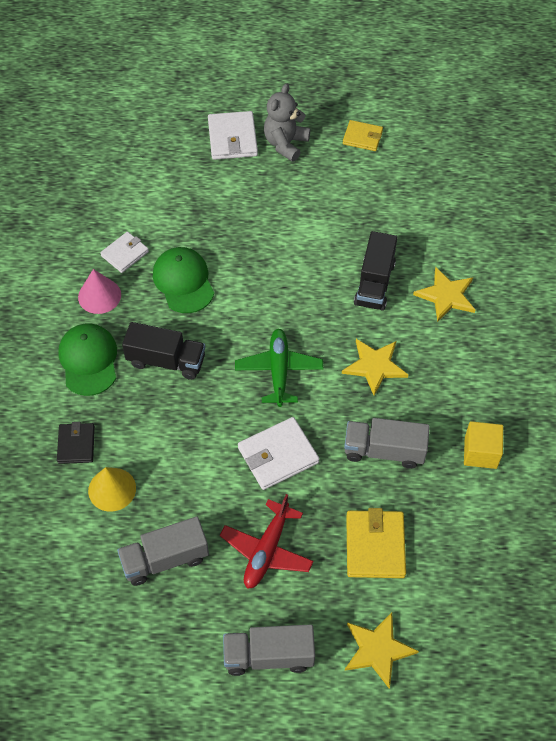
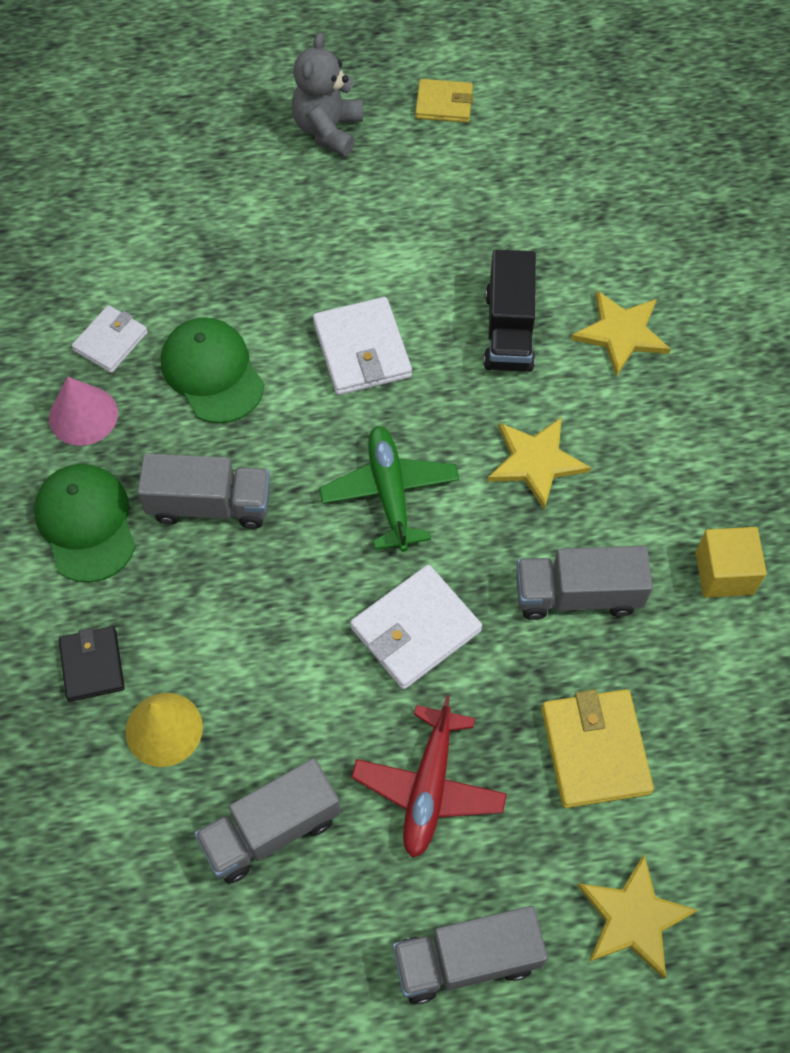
camera: 10 degrees left, 5 degrees up
(166, 361) = (210, 505): black truck -> grey truck
(232, 138) = (244, 133): white wallet -> white wallet (362, 350)

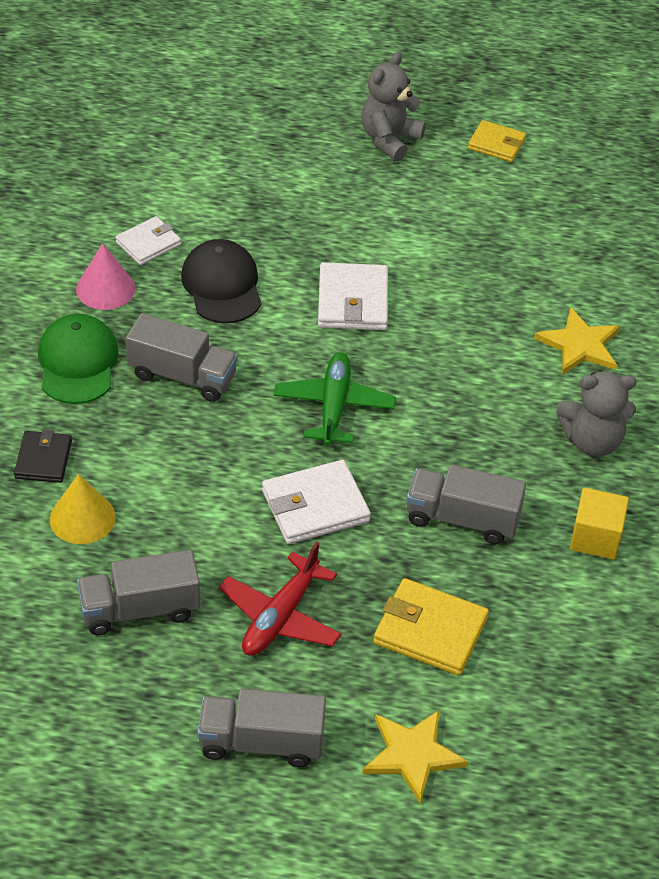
camera: 15 degrees right, 15 degrees down
(212, 372) = (222, 285): green cap -> black cap
(509, 330) = (483, 319): black truck -> none
(536, 462) = (466, 417): yellow star -> none
(595, 750) = (430, 631): yellow wallet -> yellow wallet turned 75 degrees counterclockwise
(677, 451) = (592, 441): none -> grey teddy bear

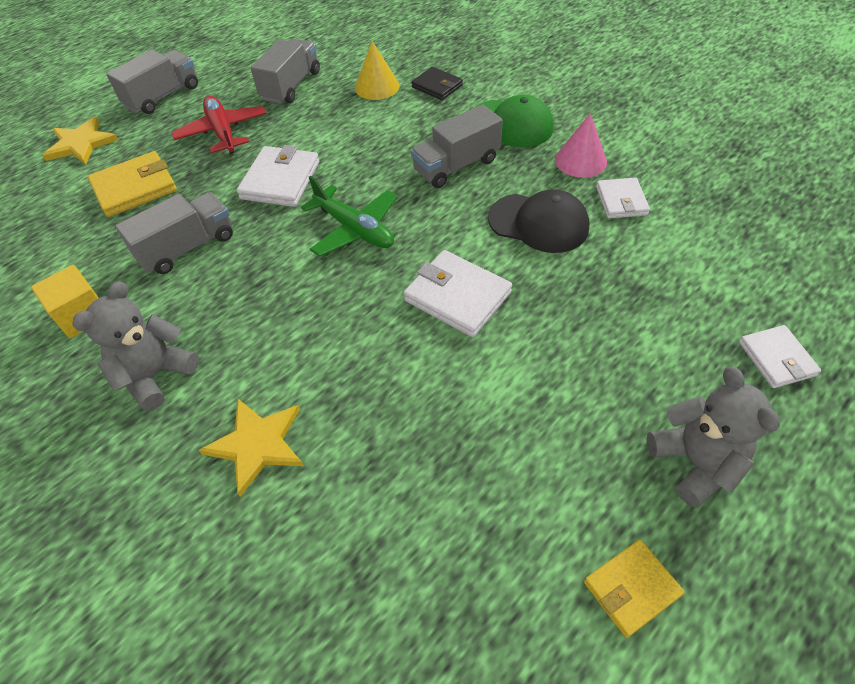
camera: 130 degrees right, 5 degrees up
(267, 122) = (776, 359): none -> white wallet

